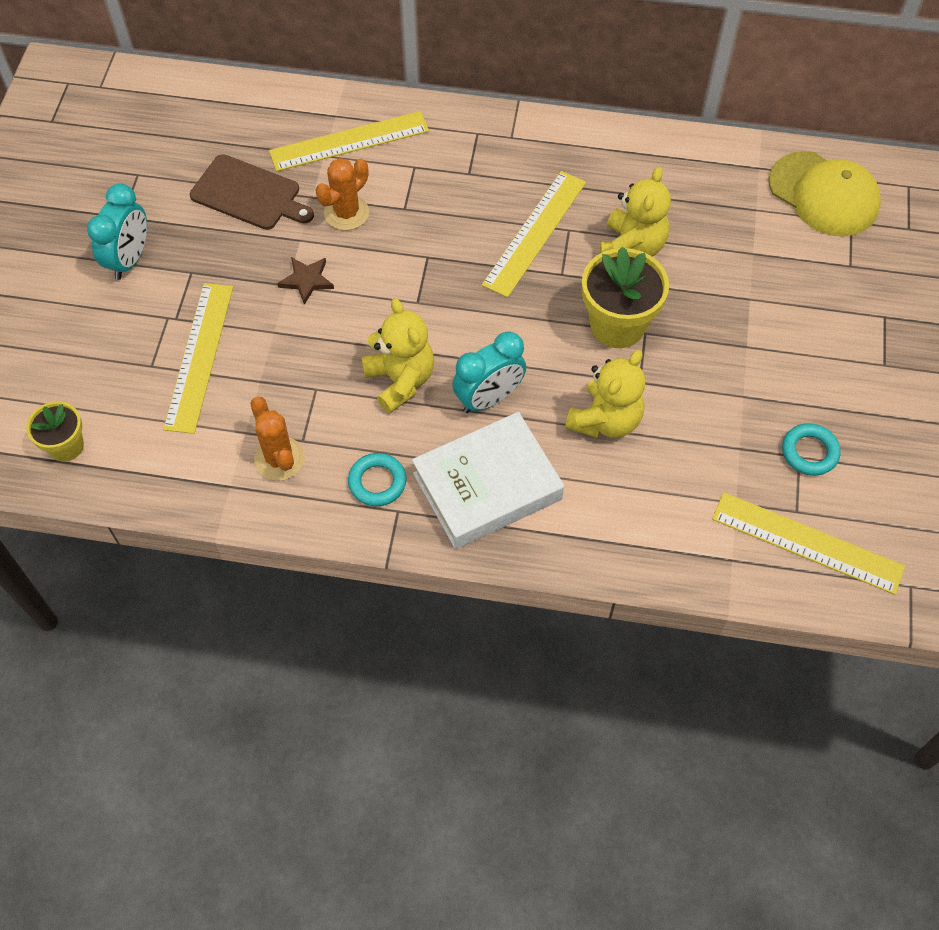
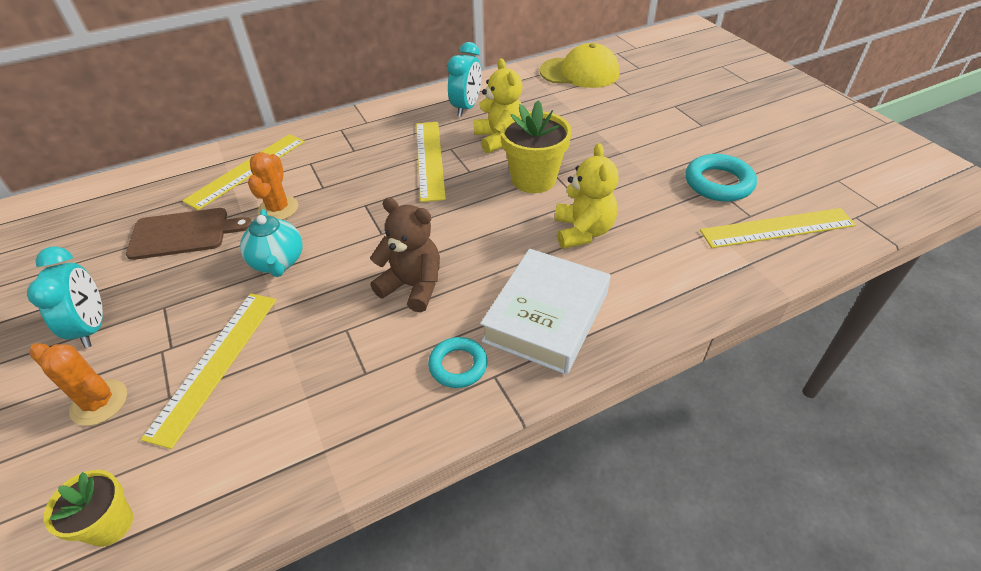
camera: 35 degrees left, 15 degrees down
(199, 356) = (215, 363): yellow ruler -> yellow ruler turned 45 degrees clockwise
(279, 459) = (355, 399): orange cactus -> orange cactus (99, 403)
(307, 280) = (278, 263): brown star -> turquoise teapot
(400, 380) = (412, 286): yellow teddy bear -> brown teddy bear
(489, 398) = (491, 262): turquoise clock -> turquoise clock (466, 108)
(809, 452) = (718, 183): turquoise ring -> turquoise ring, size x1.52

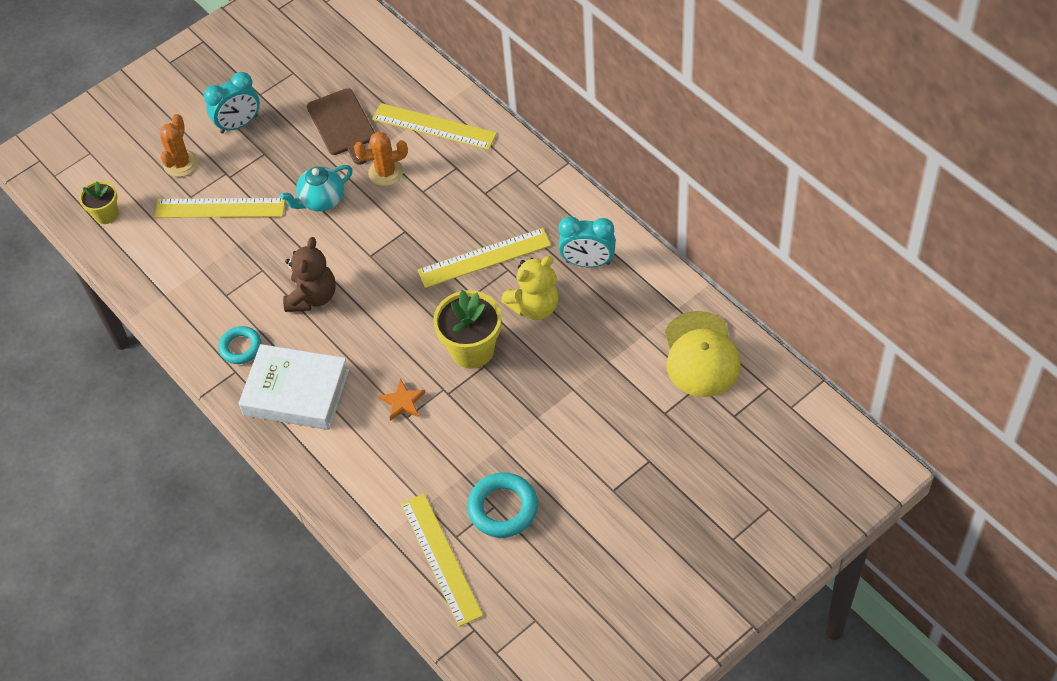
camera: 80 degrees right, 10 degrees up
(583, 231) = (403, 402): yellow teddy bear -> orange star

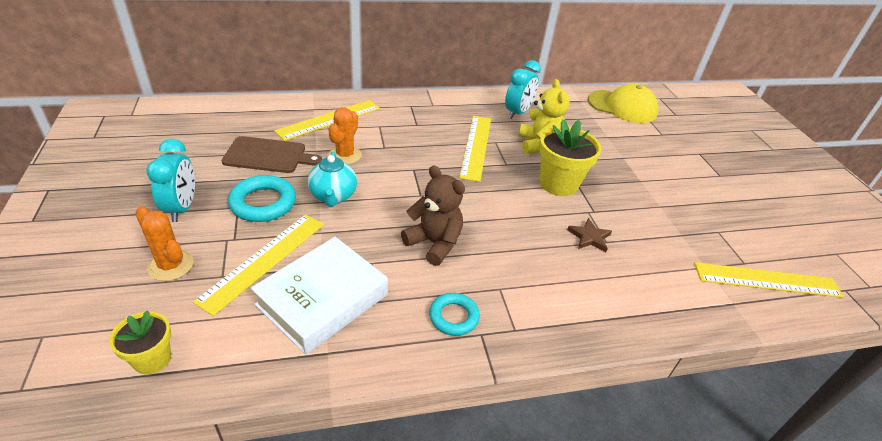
camera: 70 degrees left, 15 degrees down
(296, 393) = (539, 298): white book -> white book (322, 300)
(403, 402) = (589, 237): orange star -> brown star
(503, 508) = (722, 228): turquoise ring -> turquoise ring (263, 203)

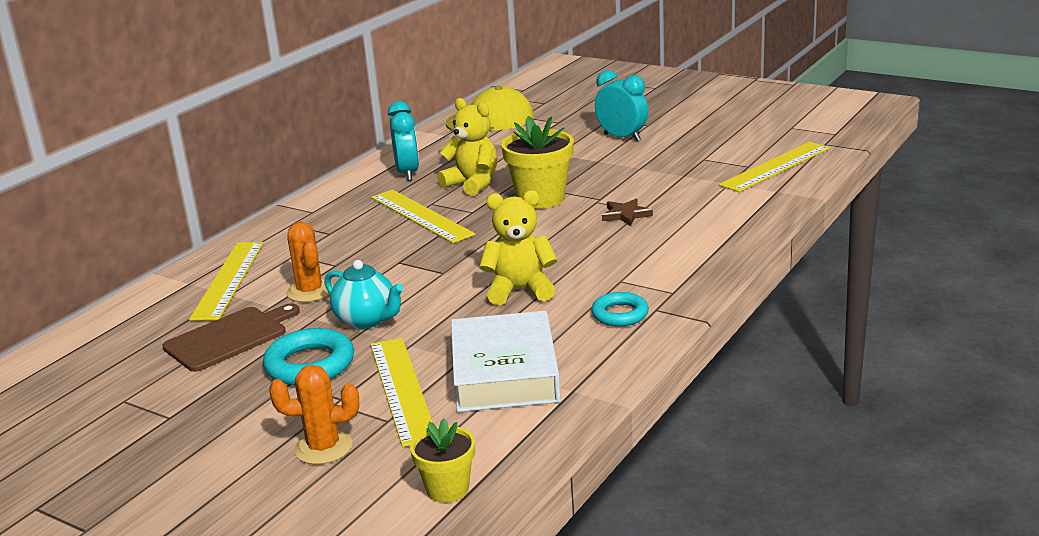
camera: 40 degrees left, 15 degrees down
(182, 208) = (234, 418): turquoise clock -> turquoise clock (622, 137)
(434, 243) = (520, 290): brown teddy bear -> yellow teddy bear

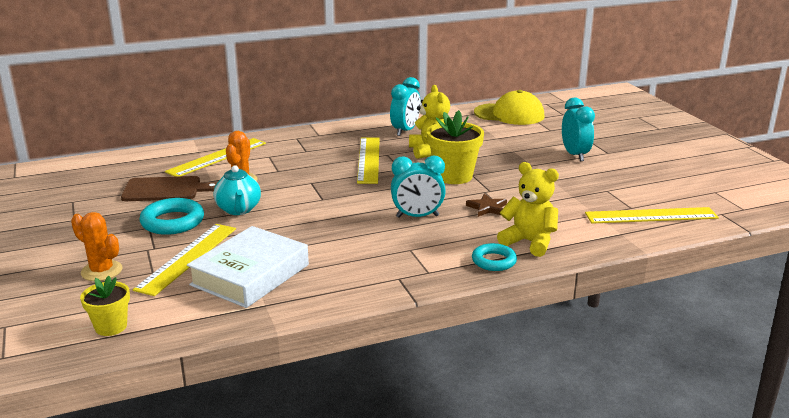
camera: 35 degrees right, 0 degrees up
(520, 290) = (343, 228): yellow teddy bear -> yellow teddy bear (529, 242)
(573, 249) = (417, 216): none -> turquoise clock
(620, 314) = (372, 271): turquoise ring -> turquoise ring (494, 261)

